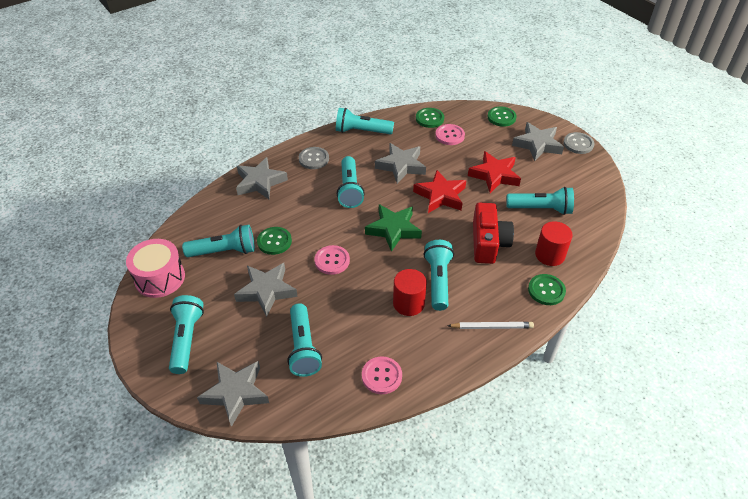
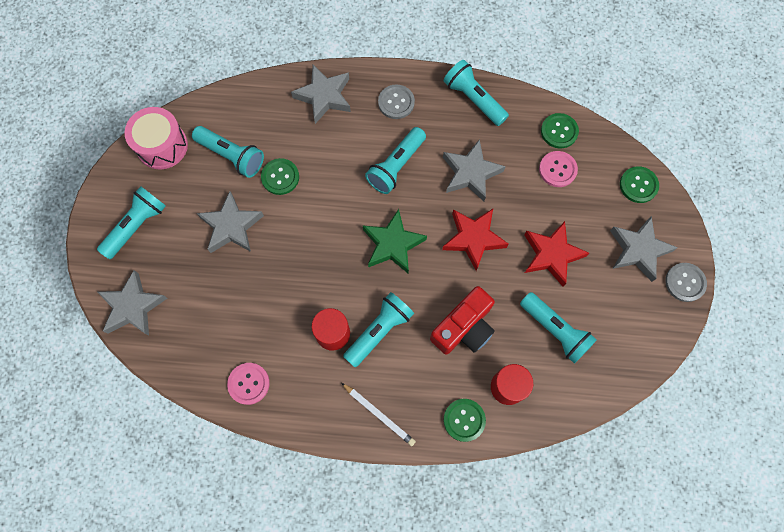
camera: 40 degrees right, 25 degrees up
(303, 348) = (213, 306): turquoise flashlight -> none
(332, 261) = (309, 237): pink button -> none

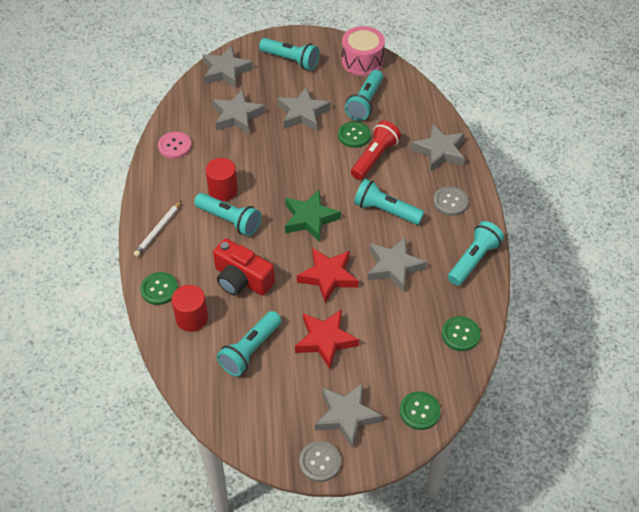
camera: 80 degrees right, 20 degrees down
(216, 302) = (237, 116): none -> grey star
(318, 162) = (374, 157): none -> red flashlight
(557, 169) = (417, 337): pink button -> none

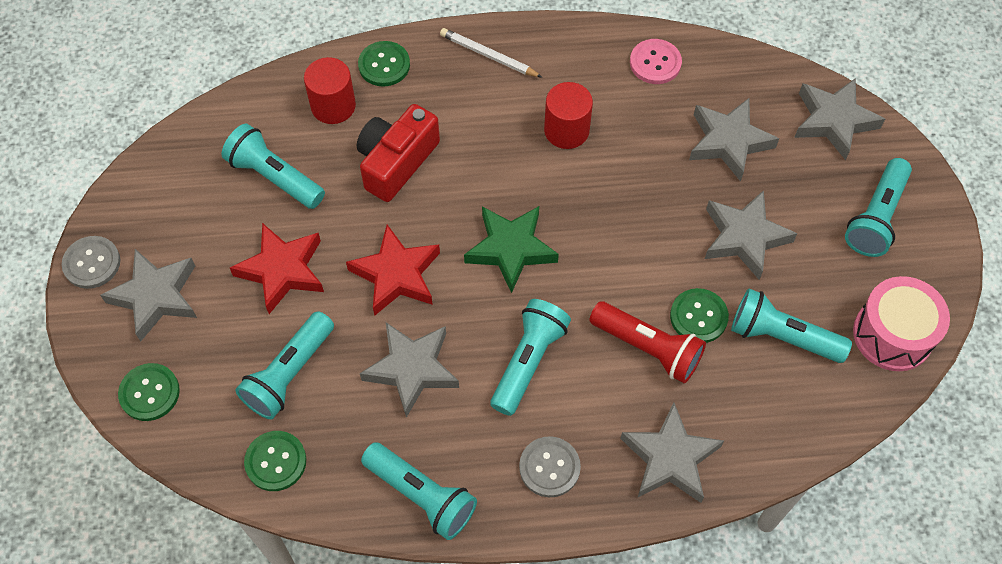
camera: 90 degrees right, 10 degrees up
(229, 220) = (507, 142): turquoise flashlight -> turquoise flashlight (289, 374)

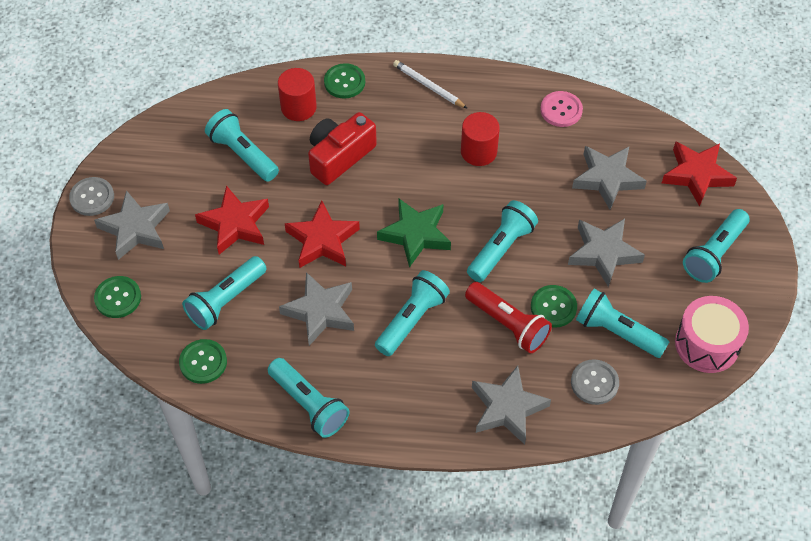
camera: 10 degrees right, 5 degrees down
(549, 467) = (412, 400): grey button -> grey button (594, 383)
(619, 251) = (501, 248): none -> turquoise flashlight
(834, 121) = (697, 175): grey star -> red star

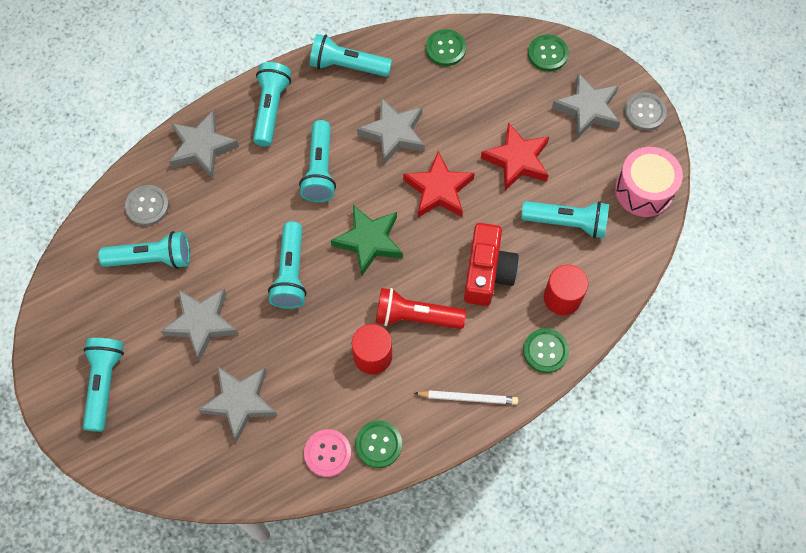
camera: 145 degrees right, 10 degrees up
(225, 300) = (470, 99): turquoise flashlight -> turquoise flashlight (271, 109)
(508, 324) = (243, 211): red flashlight -> red flashlight (415, 316)
(553, 307) = (215, 248): green button -> green button (378, 444)
(697, 175) = (159, 461): red star -> none
(707, 344) = (72, 293): pink drum -> pink drum (644, 190)

